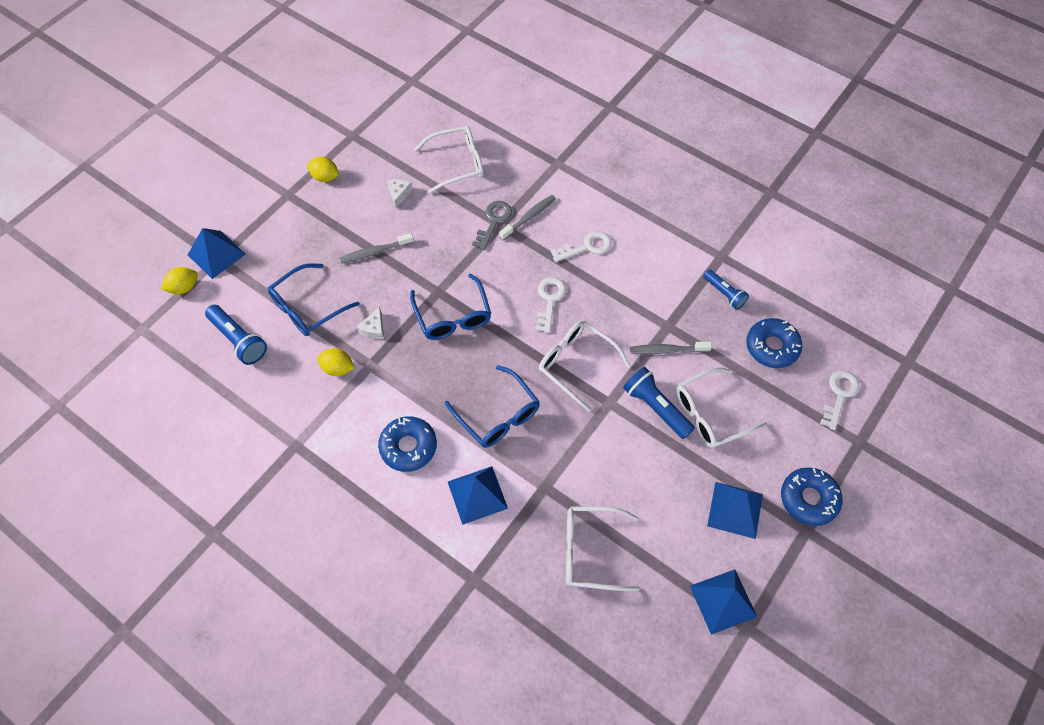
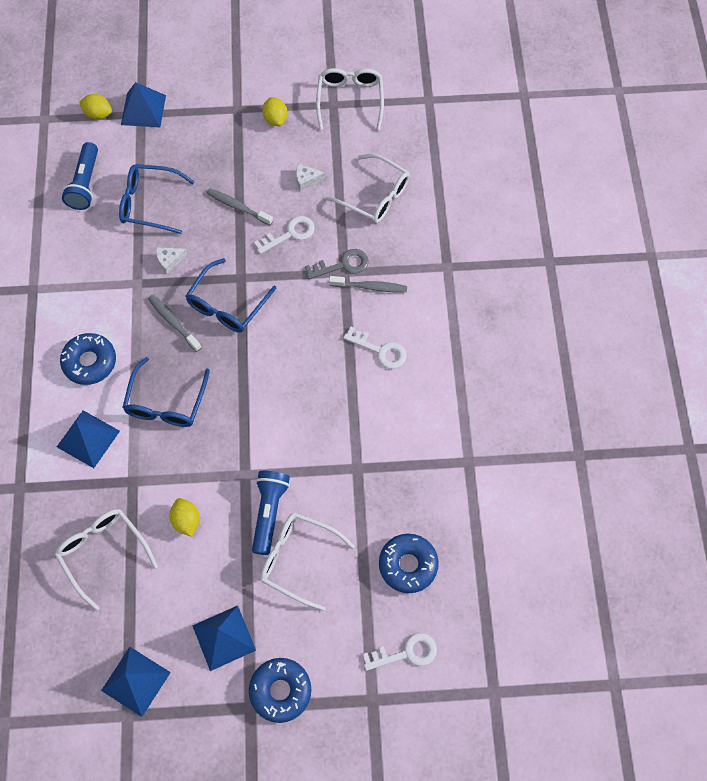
camera: 50 degrees right, 5 degrees up
(338, 368) = (115, 264): yellow lemon -> yellow lemon (186, 520)
(399, 194) = (306, 180): white cheese -> white cheese turned 150 degrees counterclockwise
(549, 300) = (303, 361): white key -> white key (290, 234)
(577, 365) = (259, 425): white glasses -> white glasses (350, 100)
(667, 350) = (332, 483): grey toothbrush -> grey toothbrush (173, 322)
(724, 293) = (430, 490): blue flashlight -> none

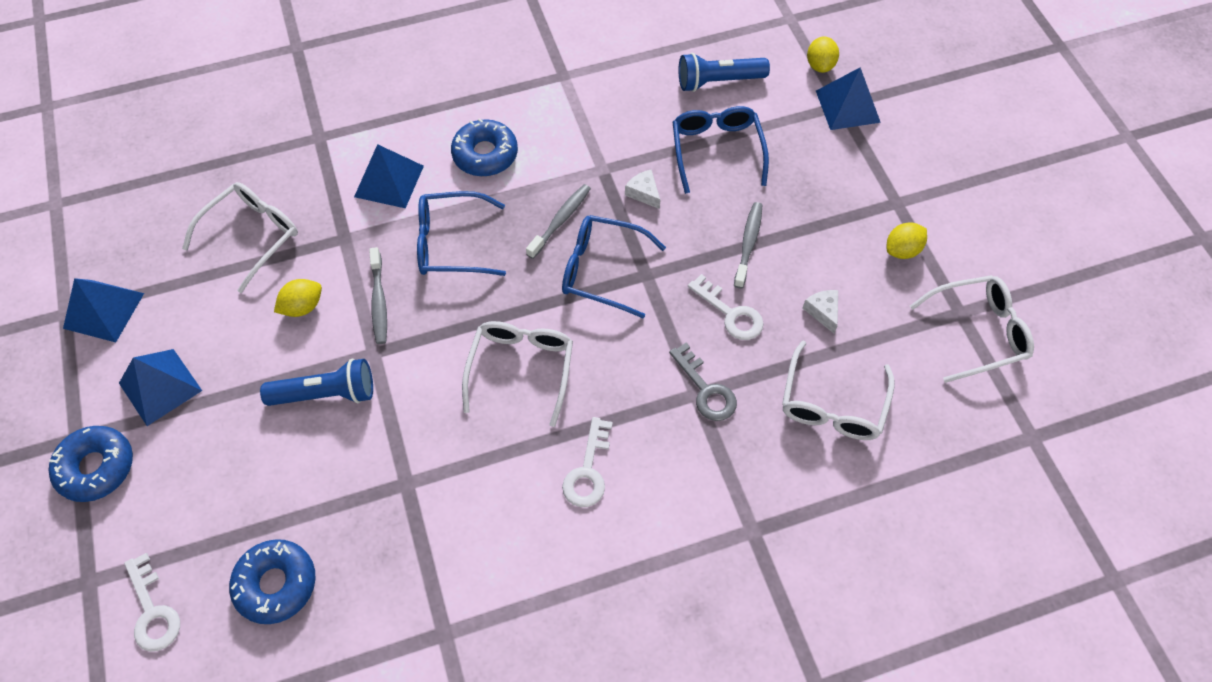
camera: 75 degrees right, 5 degrees down
(299, 560) = (268, 444): white glasses -> white glasses (521, 369)
(370, 287) = (683, 434): grey toothbrush -> grey toothbrush (379, 301)

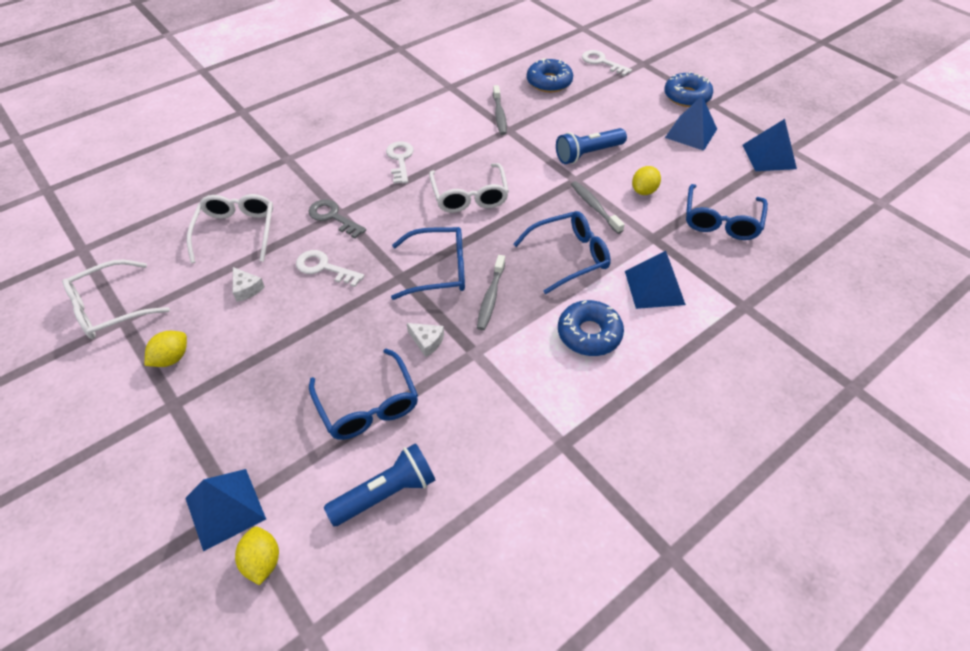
camera: 160 degrees right, 10 degrees down
(251, 236) = (721, 220): white glasses -> blue glasses
(748, 243) = (318, 324): grey toothbrush -> grey toothbrush (499, 115)

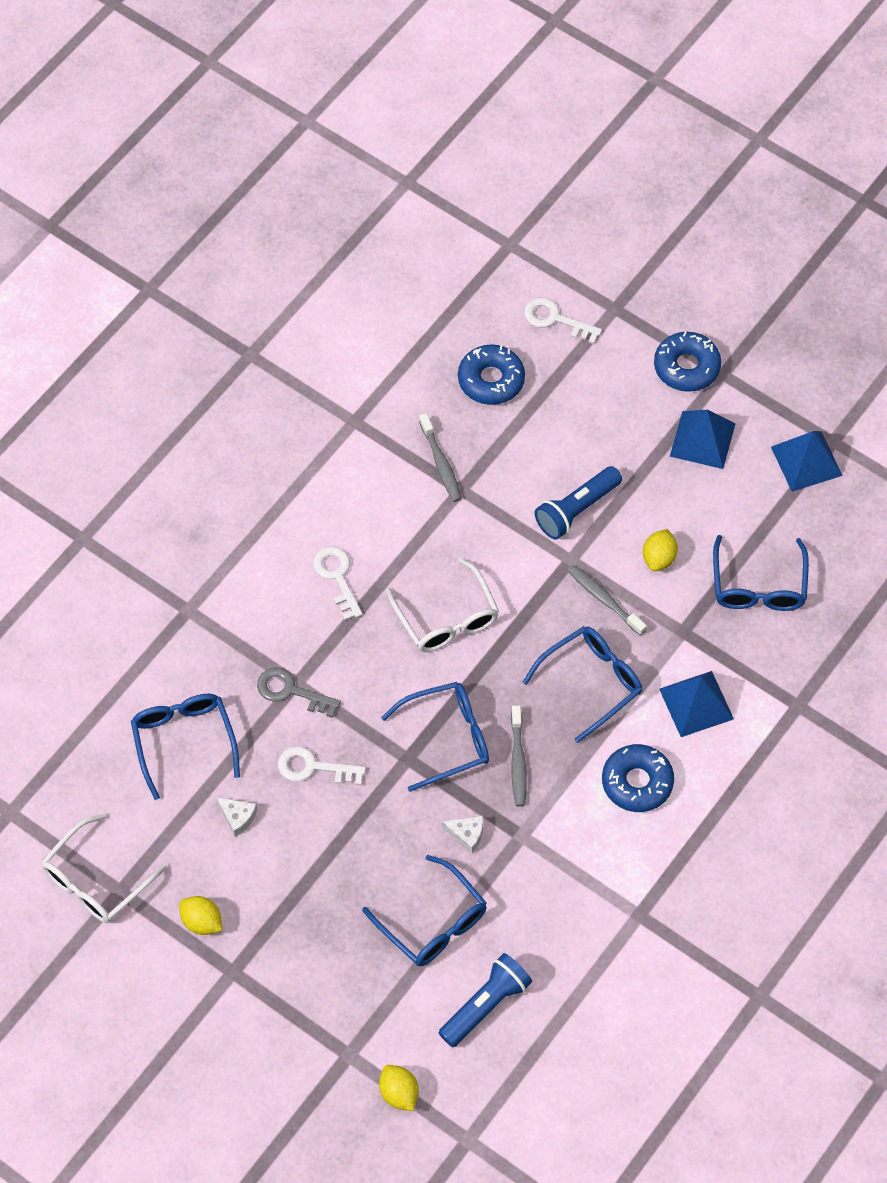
camera: 15 degrees left, 10 degrees up
(172, 358) = (202, 922): yellow lemon -> yellow lemon turned 75 degrees counterclockwise
(225, 508) = (341, 1057): blue pyramid -> none
(236, 232) = (184, 742): white glasses -> blue glasses

